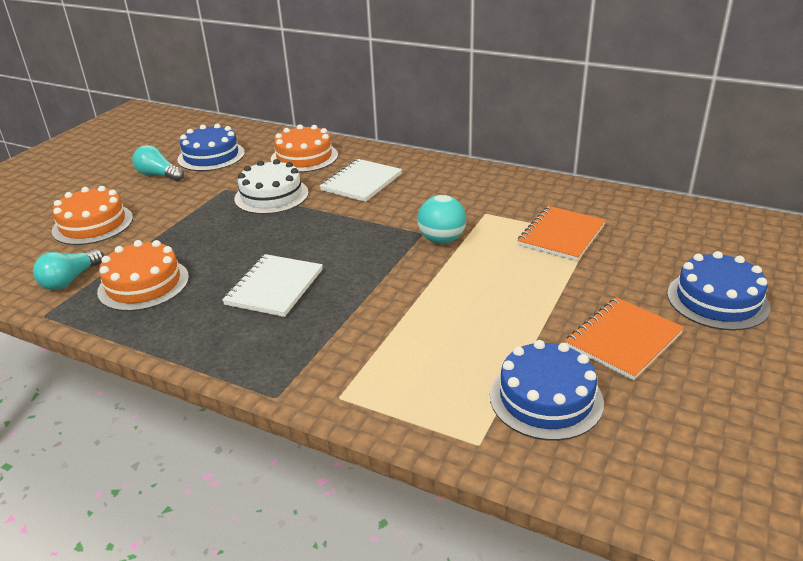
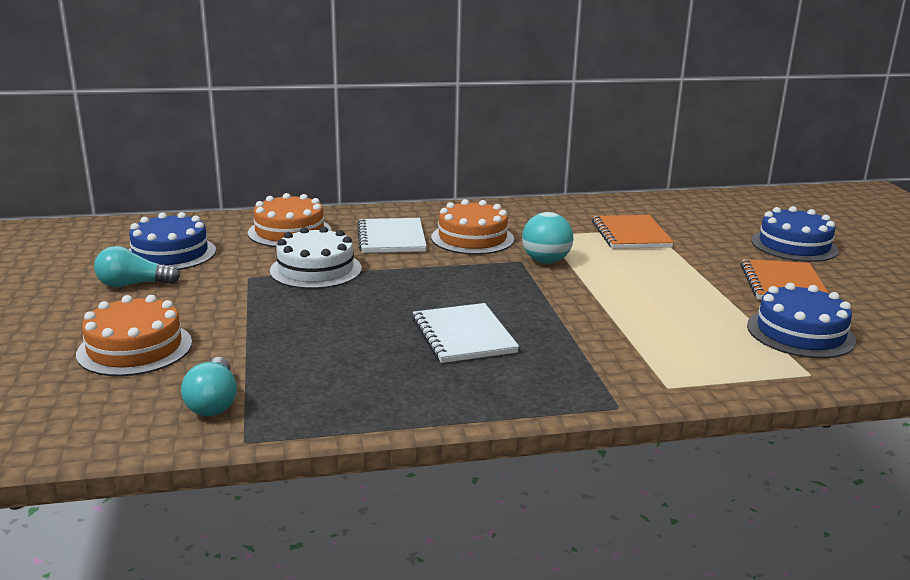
camera: 40 degrees left, 10 degrees down
(143, 284) = (317, 377): orange cake -> orange cake (472, 238)

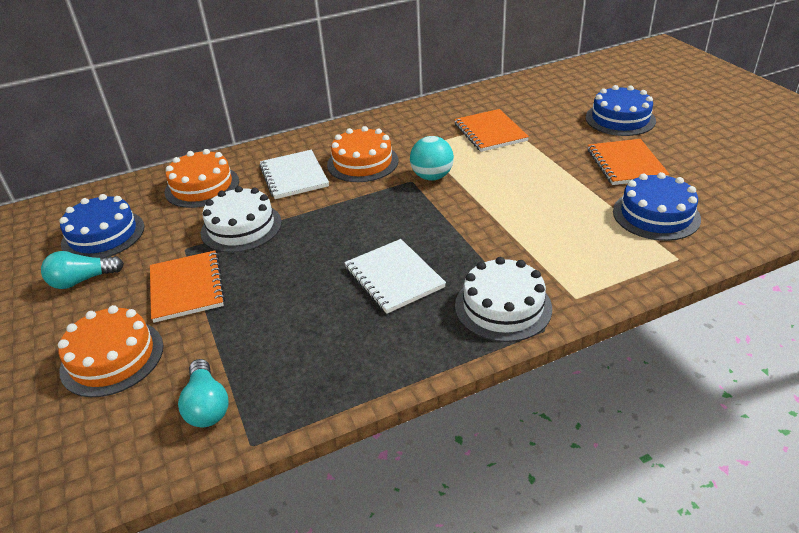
camera: 10 degrees left, 15 degrees up
(236, 307) = (186, 288): none -> orange notebook
(577, 380) = (503, 307): none -> white cake

